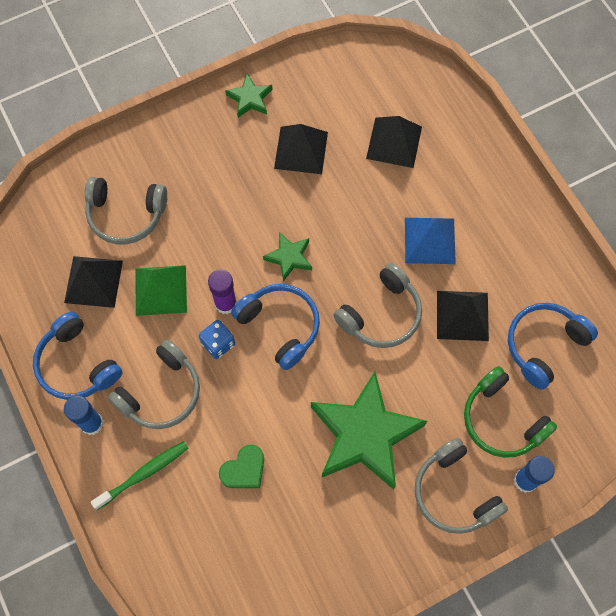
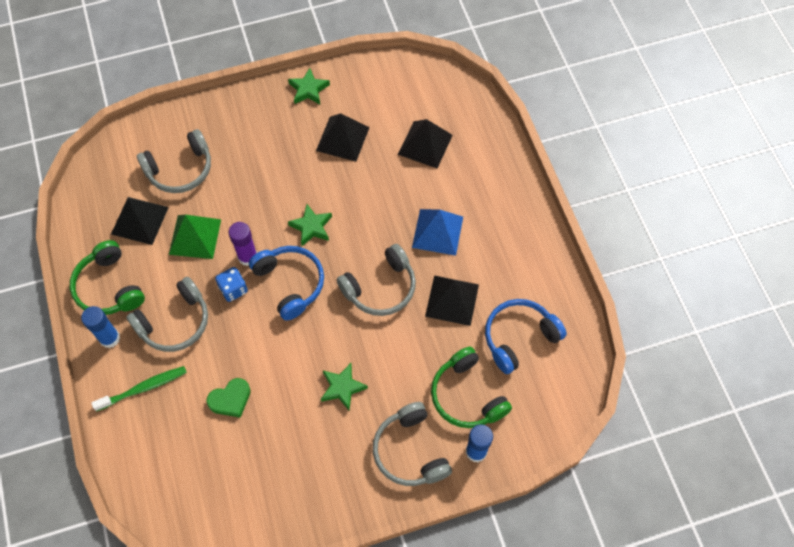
camera: 10 degrees right, 5 degrees down
(77, 364) = (109, 287): blue headphones -> green headphones
(126, 215) = (180, 170): grey headphones -> grey headphones turned 45 degrees counterclockwise
(364, 434) = (342, 387): green star -> green star, size x0.46

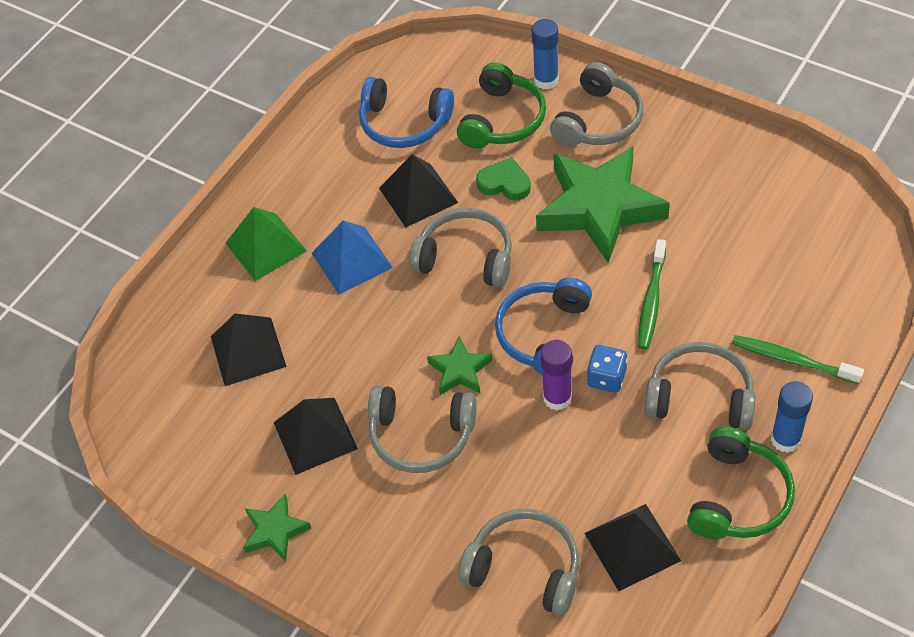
camera: 125 degrees left, 10 degrees down
(195, 237) = (589, 470): green pyramid -> green pyramid (266, 246)
(230, 399) = (714, 281): green heart -> green heart (504, 183)
(253, 354) = (651, 301): none -> green toothbrush
(293, 181) = (421, 436): none -> grey headphones
(342, 387) = (600, 208): green star -> green star, size x2.17

